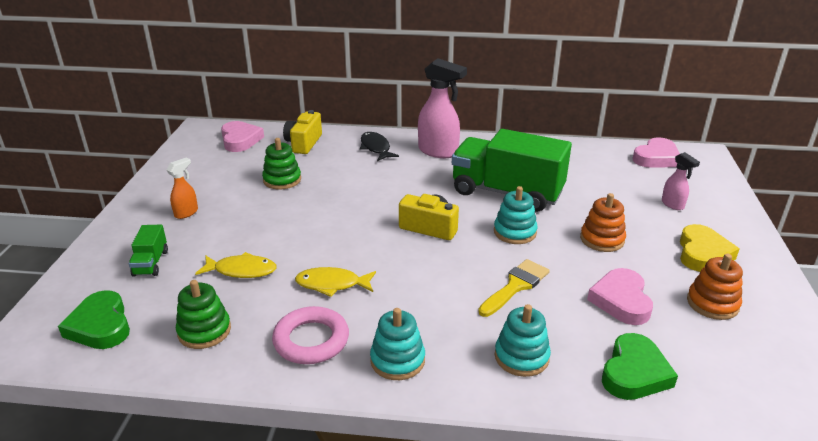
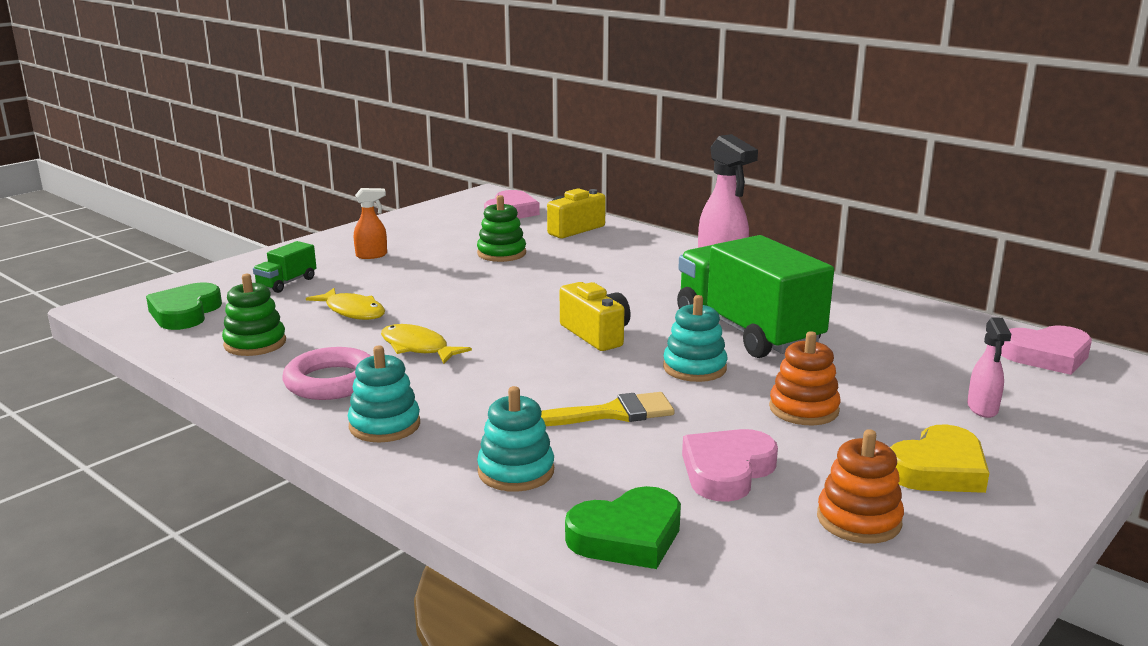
camera: 35 degrees right, 10 degrees down
(376, 148) = (649, 251): black fish -> none

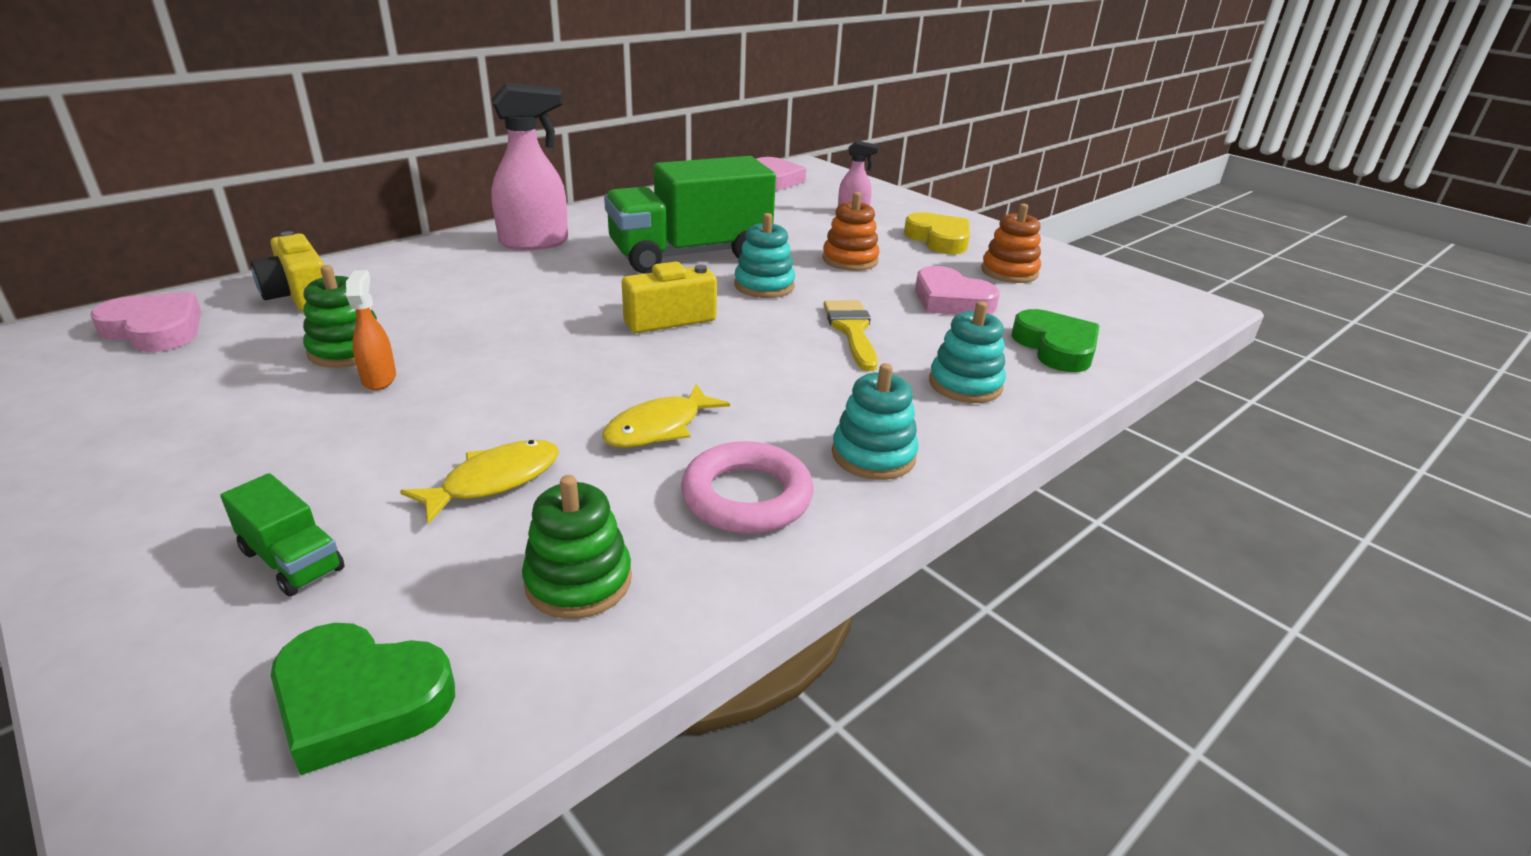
camera: 85 degrees left, 10 degrees up
(372, 255) = (231, 462): orange spray bottle -> orange spray bottle (379, 379)

